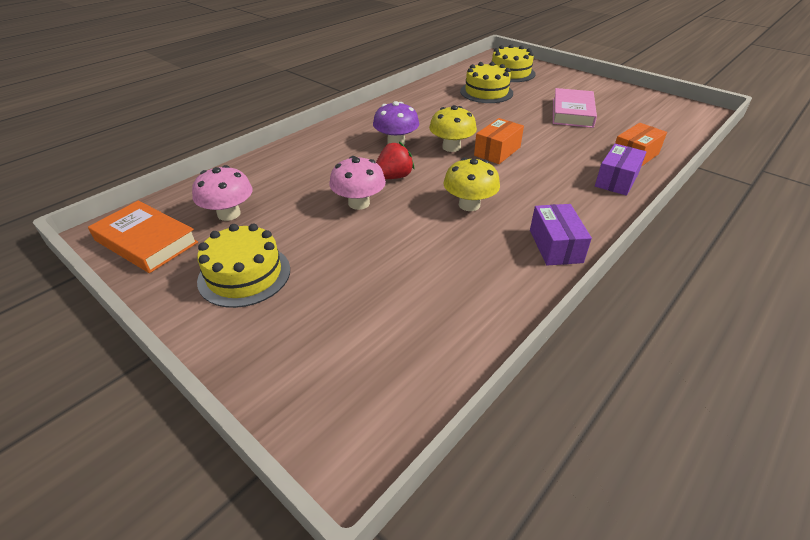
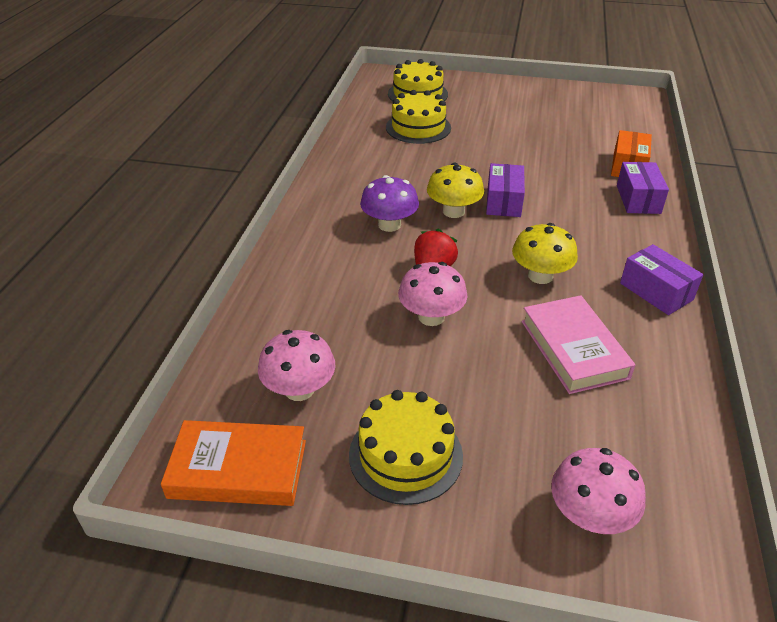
camera: 30 degrees left, 0 degrees up
(318, 367) = (590, 515): none -> pink mushroom
(497, 151) = (503, 201): orange box -> purple box
(572, 112) = (527, 130): pink book -> pink book (573, 349)

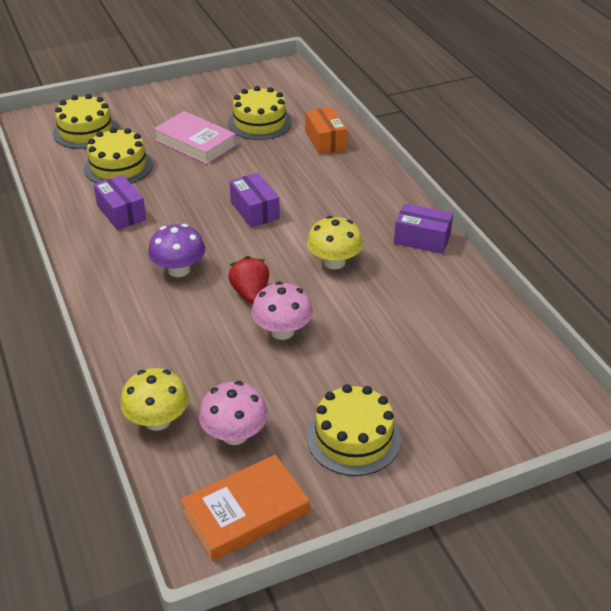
camera: 35 degrees left, 0 degrees up
(453, 211) = (222, 235): yellow mushroom -> yellow mushroom (157, 420)
(573, 349) = (401, 308): pink book -> pink book (195, 142)
(575, 132) = (259, 123): none -> yellow cake
(590, 515) = (495, 412): pink mushroom -> none
(638, 199) = (354, 167): purple box -> purple box (121, 212)

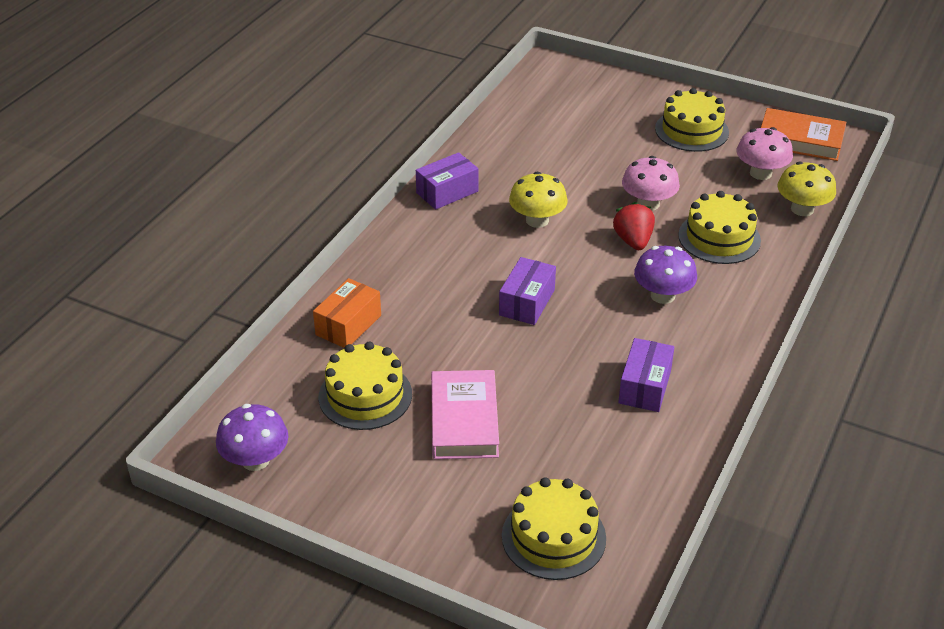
camera: 130 degrees left, 0 degrees up
(118, 166) = (581, 448): yellow cake -> yellow cake (719, 238)
(250, 293) = (633, 241): red strawberry -> red strawberry turned 135 degrees clockwise
(261, 79) = (255, 460): none -> purple mushroom
(422, 239) = (447, 192): purple box -> purple box turned 75 degrees clockwise

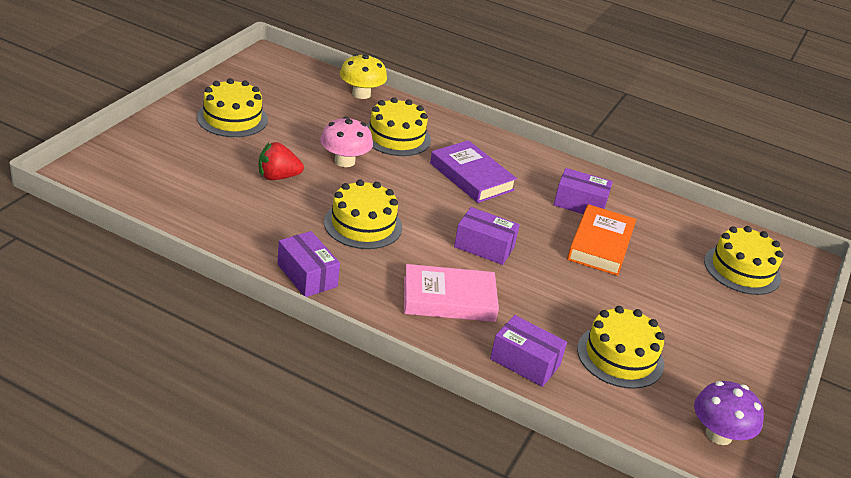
camera: 95 degrees left, 5 degrees down
(348, 325) = (525, 362): orange box -> purple box
(464, 420) = (637, 299): pink book -> pink book (449, 299)
(537, 220) = (363, 224): yellow mushroom -> yellow cake
(633, 241) = (398, 178): red strawberry -> red strawberry (278, 177)
(662, 295) = (471, 177): purple mushroom -> purple book
(760, 173) = (308, 100): pink mushroom -> none
(800, 140) = (263, 73): orange book -> orange book (600, 245)

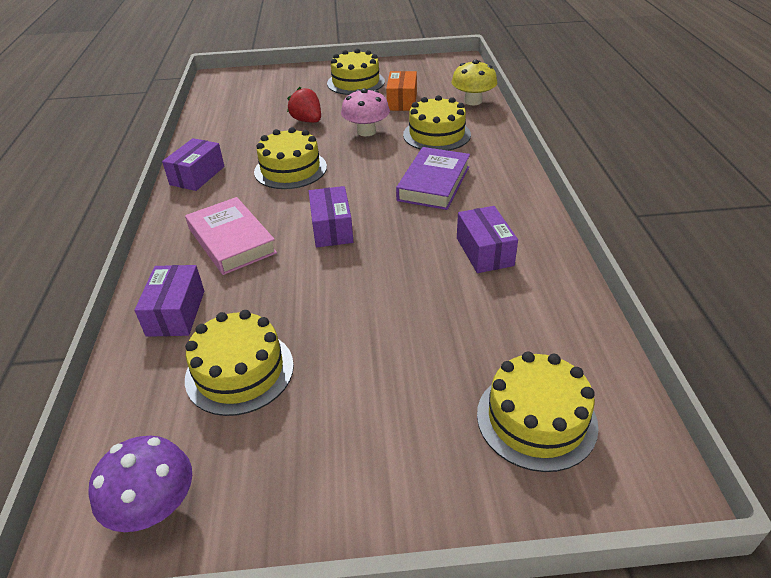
camera: 65 degrees right, 5 degrees up
(311, 119) = (402, 101): none -> orange box
(600, 245) = (428, 289): orange book -> none

